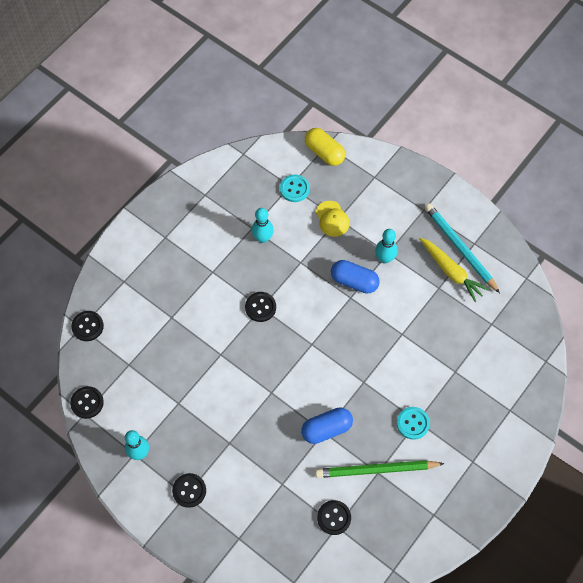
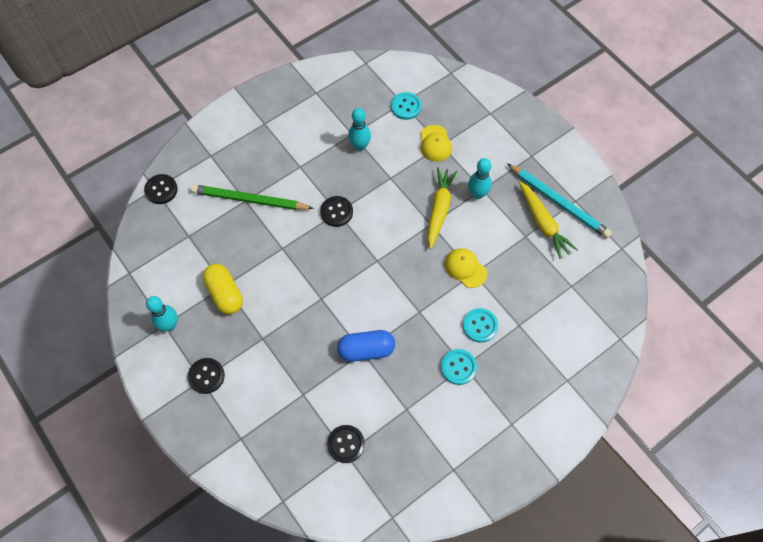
camera: 15 degrees right, 0 degrees up
(87, 403) = (135, 263): black button -> none
(324, 152) = (446, 79): yellow capsule -> yellow capsule (225, 293)
(354, 281) = (439, 209): blue capsule -> yellow carrot
(376, 470) = (406, 406): green pencil -> green pencil (250, 200)
(393, 331) = (465, 268): none -> yellow cap
(421, 381) = (480, 326): none -> turquoise button
(460, 248) = (559, 202): turquoise pencil -> turquoise pencil turned 150 degrees clockwise

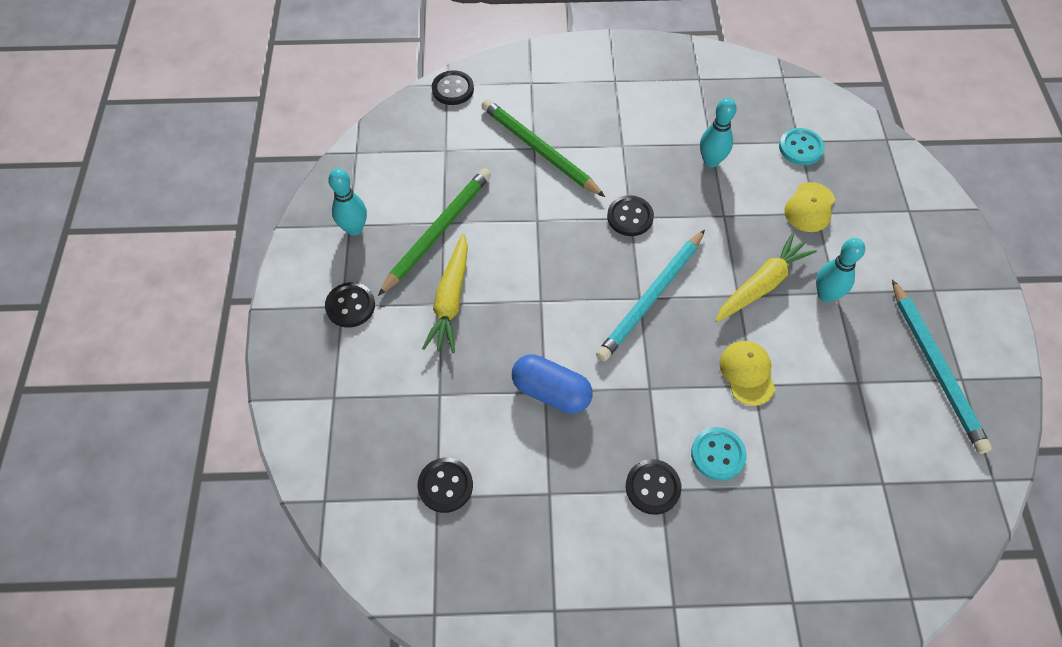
camera: 35 degrees right, 5 degrees down
(225, 293) = (437, 231): yellow capsule -> green pencil
(384, 256) = (652, 297): none -> turquoise pencil
(458, 367) = (652, 487): turquoise button -> black button
(543, 223) = (894, 381): yellow carrot -> yellow carrot (450, 300)

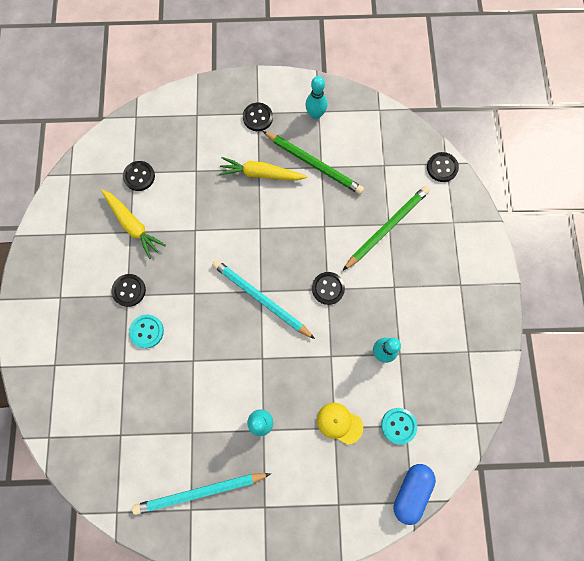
camera: 90 degrees right, 15 degrees up
(551, 392) = (194, 234): blue capsule -> blue capsule (411, 491)
(747, 373) = (201, 357): yellow cap -> none
(762, 284) = (270, 376): yellow carrot -> yellow carrot (133, 225)

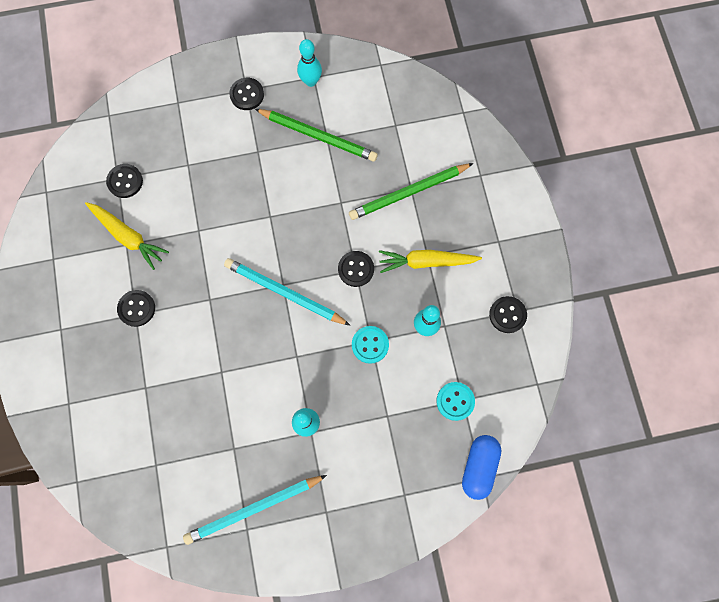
camera: 10 degrees left, 0 degrees up
(147, 331) = (164, 349): turquoise button -> turquoise button (370, 345)
(261, 174) = (261, 156): yellow carrot -> yellow carrot (426, 262)
(339, 423) = (391, 410): yellow cap -> none
(386, 227) = (409, 193): green pencil -> green pencil turned 150 degrees counterclockwise
(442, 167) = (459, 118): black button -> black button (507, 315)

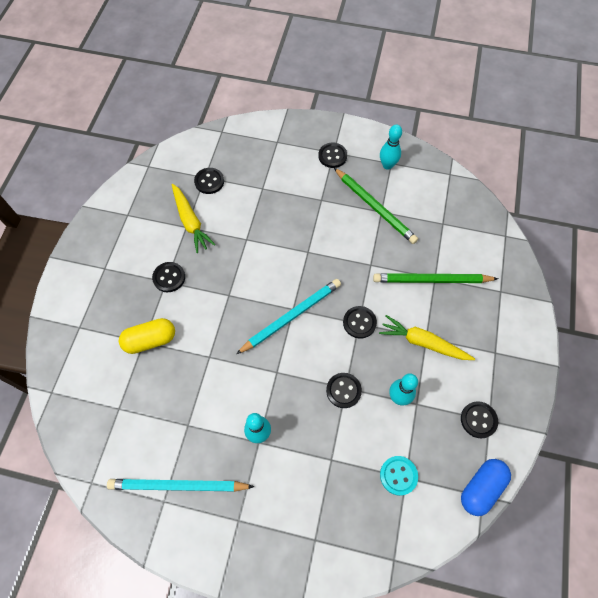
camera: 25 degrees right, 10 degrees down
(151, 383) = (150, 340): none -> yellow capsule
(284, 293) = (291, 316): turquoise pencil -> turquoise pencil turned 90 degrees clockwise
(370, 345) = (343, 390): turquoise button -> black button
(479, 467) = (395, 548): blue capsule -> blue capsule (481, 488)

